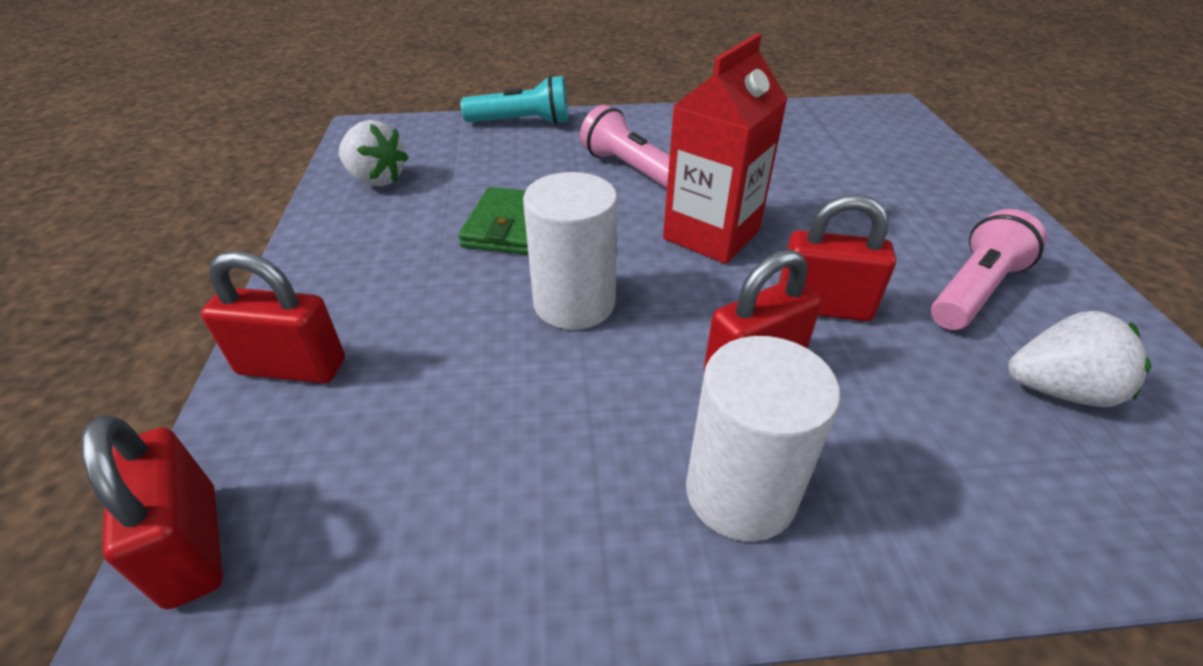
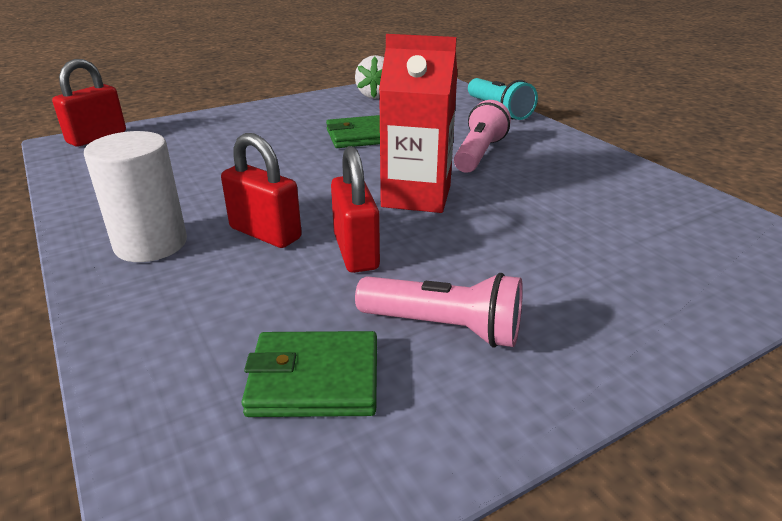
camera: 65 degrees right, 10 degrees down
(292, 367) = (203, 123): red padlock -> none
(574, 303) = (296, 169): white cylinder -> none
(1058, 390) = (314, 379): white strawberry -> green wallet

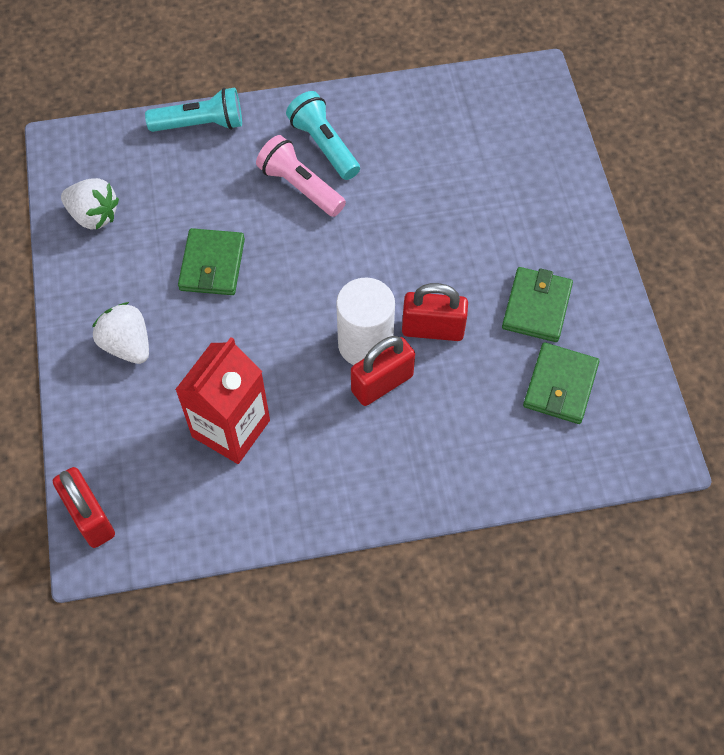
camera: 70 degrees left, 30 degrees up
(151, 244) = (368, 466): white cylinder -> white cylinder (365, 344)
(264, 123) = (127, 345): none -> white strawberry
(416, 196) = (362, 263): red carton -> red carton (231, 428)
(444, 327) = (536, 307): pink flashlight -> green wallet
(538, 155) = (324, 145): none -> turquoise flashlight

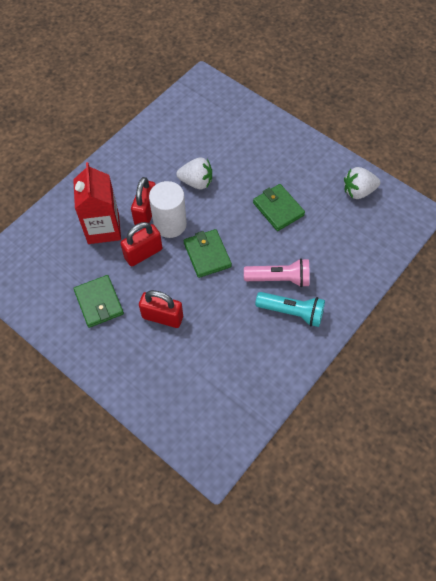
camera: 140 degrees right, 0 degrees up
(90, 517) = (217, 88): red padlock -> red padlock (162, 317)
(127, 345) = (275, 151): white strawberry -> white strawberry (196, 182)
(200, 124) = (367, 274): turquoise flashlight -> none
(231, 428) = (195, 151): red carton -> red carton (103, 228)
(560, 385) = (58, 270): green wallet -> green wallet (207, 255)

